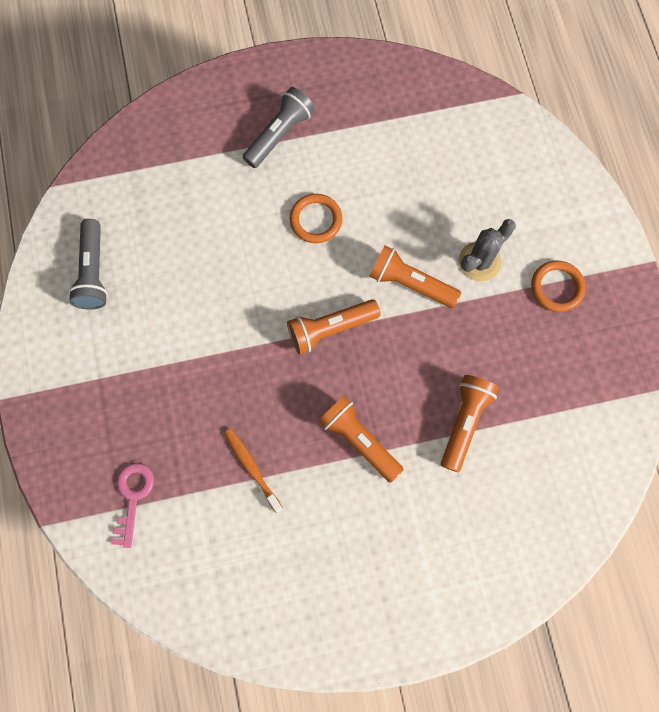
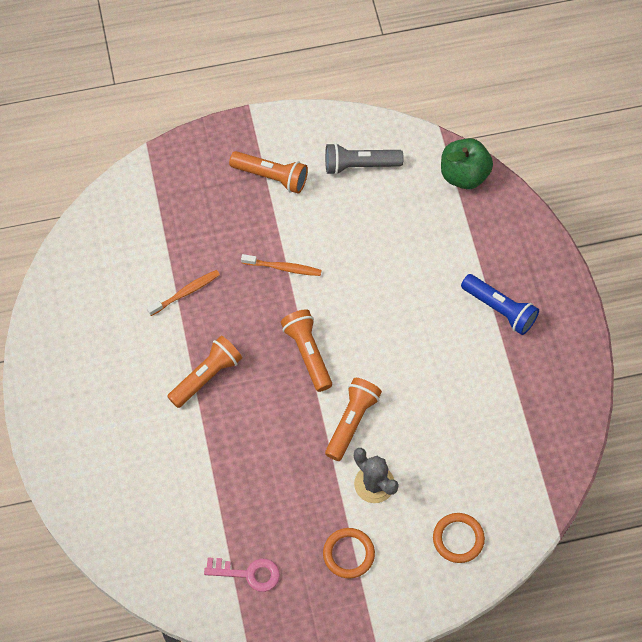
camera: 90 degrees right, 10 degrees down
(114, 163) = (464, 175): none -> green apple
(132, 497) = (165, 205): pink key -> pink key (248, 573)
(223, 356) = (283, 268): none -> orange toothbrush
(279, 134) = (499, 309): grey flashlight -> blue flashlight
(316, 220) = (413, 341): orange ring -> orange ring (458, 539)
(464, 422) = (219, 464): orange flashlight -> orange flashlight (271, 176)

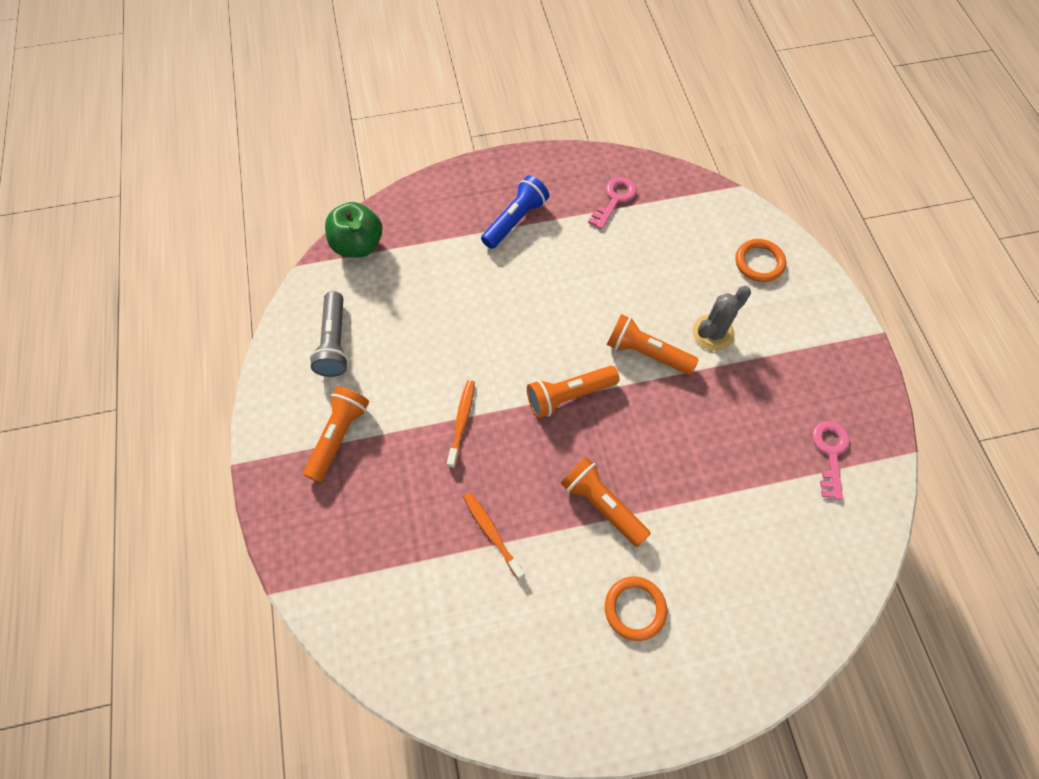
camera: 90 degrees left, 0 degrees up
(348, 554) = (791, 357): orange ring -> orange ring (635, 608)
(531, 403) = (614, 200): none -> pink key

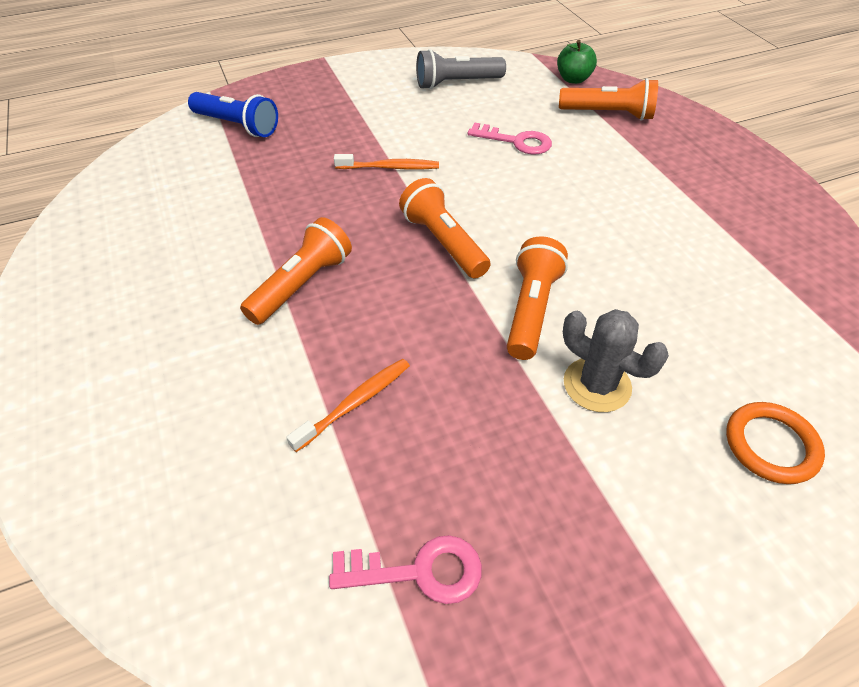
camera: 80 degrees right, 15 degrees down
(339, 436) = (359, 100): orange flashlight -> orange flashlight (608, 114)
(358, 245) = (573, 79): green apple -> green apple, size x0.66
(492, 533) = (264, 203): orange toothbrush -> orange toothbrush (355, 403)
(515, 220) = (673, 173): blue flashlight -> blue flashlight (237, 126)
(614, 200) = (770, 256): pink key -> pink key (516, 141)
(635, 608) = (168, 326): orange ring -> none

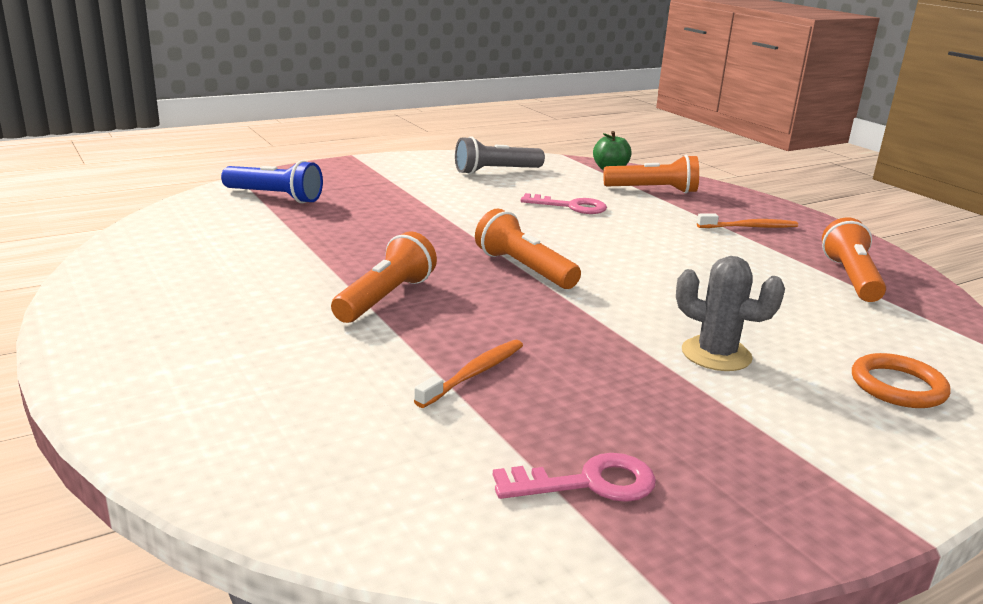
camera: 10 degrees left, 25 degrees down
(390, 167) = (449, 223): orange toothbrush -> orange toothbrush (749, 227)
(531, 309) = (630, 309): orange flashlight -> orange flashlight (851, 278)

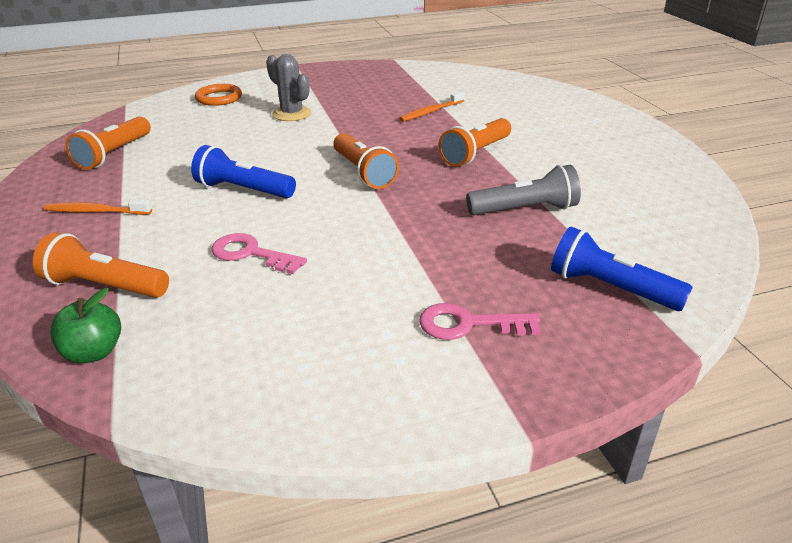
camera: 165 degrees left, 10 degrees up
(496, 171) = (288, 352): grey flashlight -> grey flashlight (525, 210)
(588, 483) = (401, 79): pink key -> pink key (469, 324)
(639, 247) = (243, 190): none -> blue flashlight

